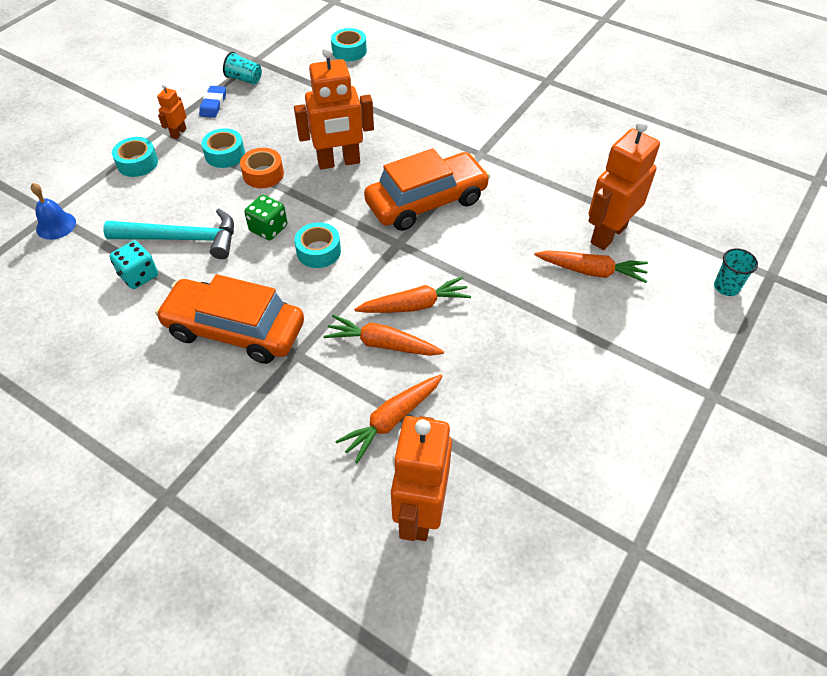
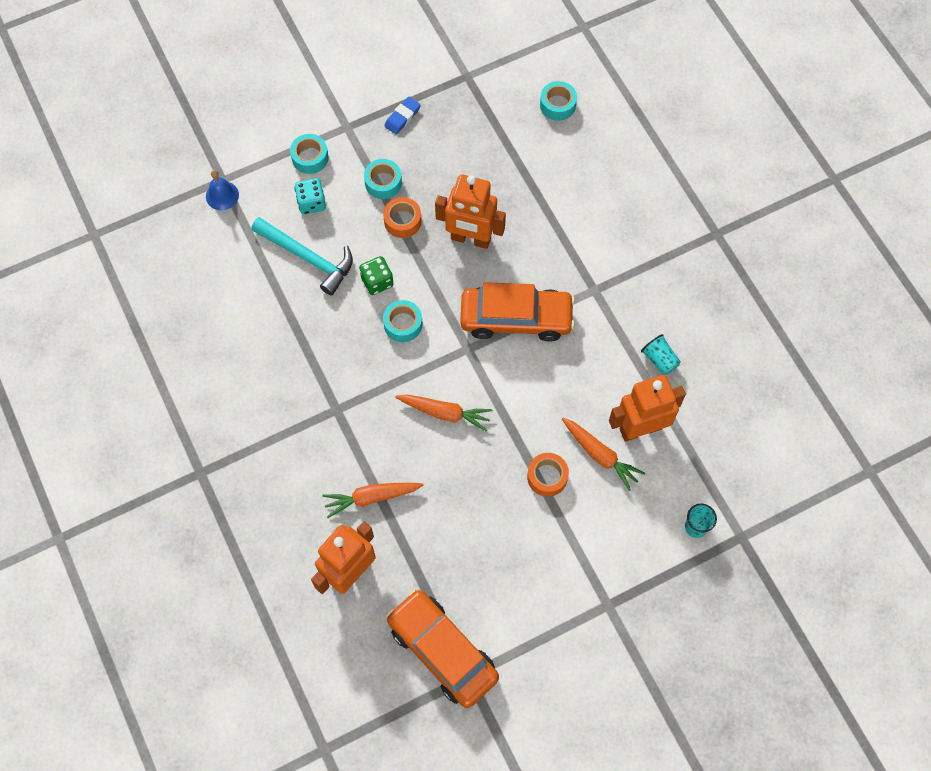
camera: 30 degrees right, 15 degrees up
(139, 276) = (261, 278): turquoise dice -> turquoise dice (311, 203)
(178, 133) = (358, 138): orange robot -> none
(235, 330) = (305, 365): orange car -> orange car (442, 651)
(244, 79) = (444, 97): turquoise cup -> turquoise cup (659, 359)
(382, 344) = (401, 433): orange carrot -> none
(558, 312) = (547, 477): none -> orange tape

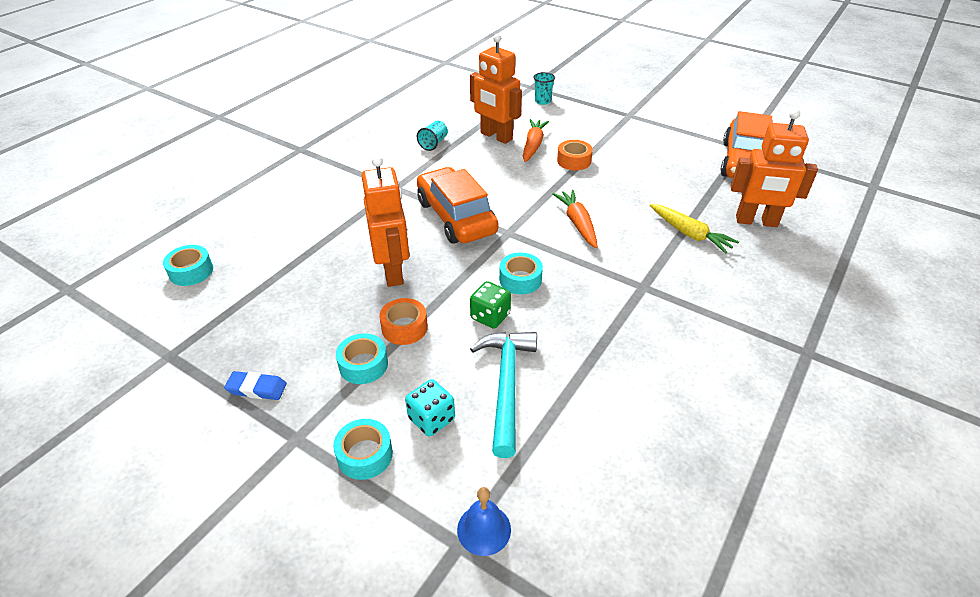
camera: 120 degrees left, 25 degrees down
(371, 498) = (689, 234): orange carrot -> yellow carrot

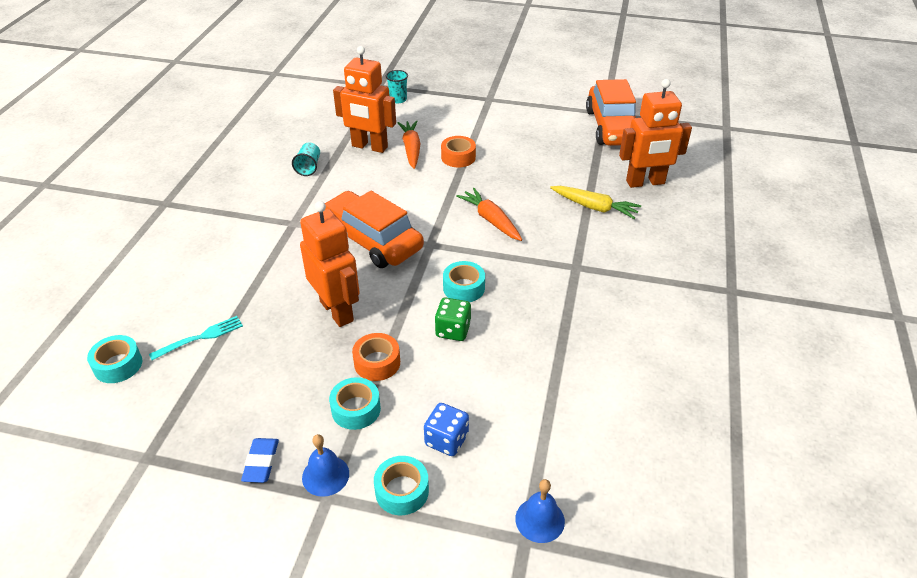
camera: 20 degrees left, 0 degrees up
(257, 388) = (261, 462): blue eraser -> blue eraser turned 75 degrees counterclockwise
(267, 265) = (200, 337): none -> turquoise fork
(304, 418) = (325, 475): none -> blue bell
(431, 419) = (446, 440): turquoise dice -> blue dice
(506, 385) = (499, 390): turquoise hammer -> none

